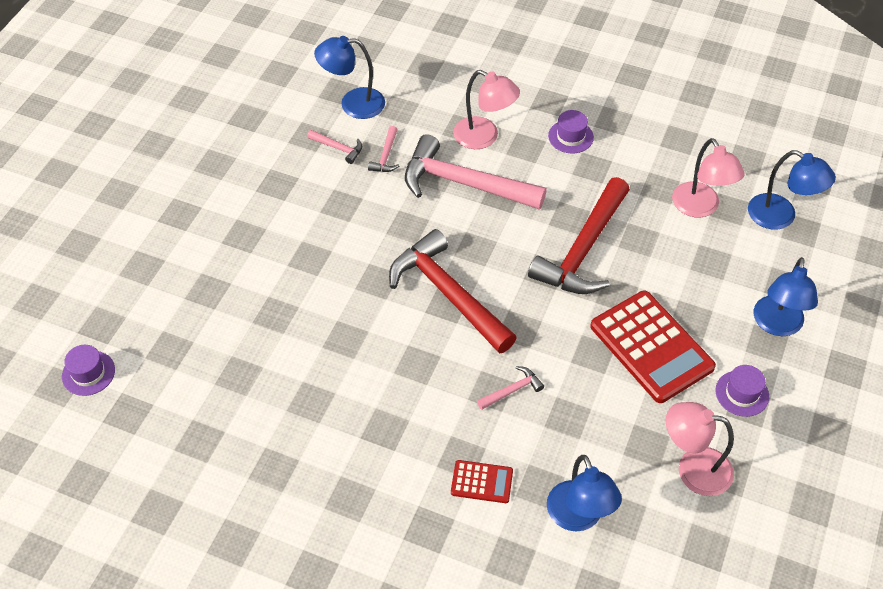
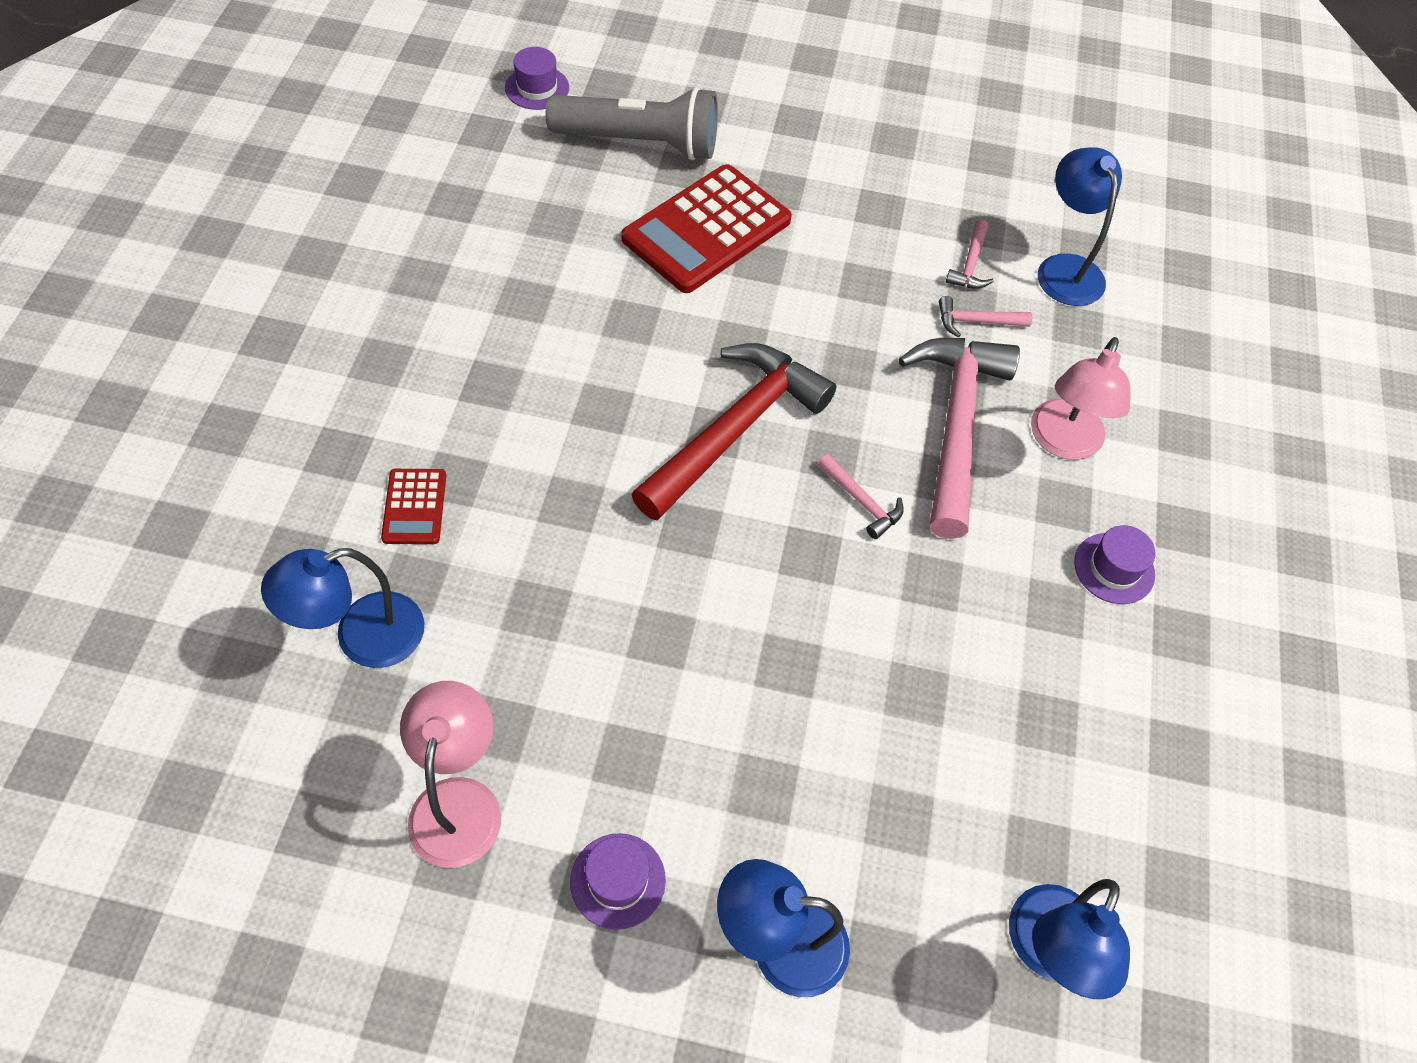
camera: 75 degrees right, 5 degrees up
(172, 312) = (639, 143): none -> grey flashlight
(512, 390) = (575, 530): pink hammer -> pink hammer (862, 502)
(583, 250) = (868, 606): red hammer -> none
(651, 347) = (690, 725): red calculator -> red calculator (707, 230)
(700, 207) = (1022, 796): pink lamp -> none

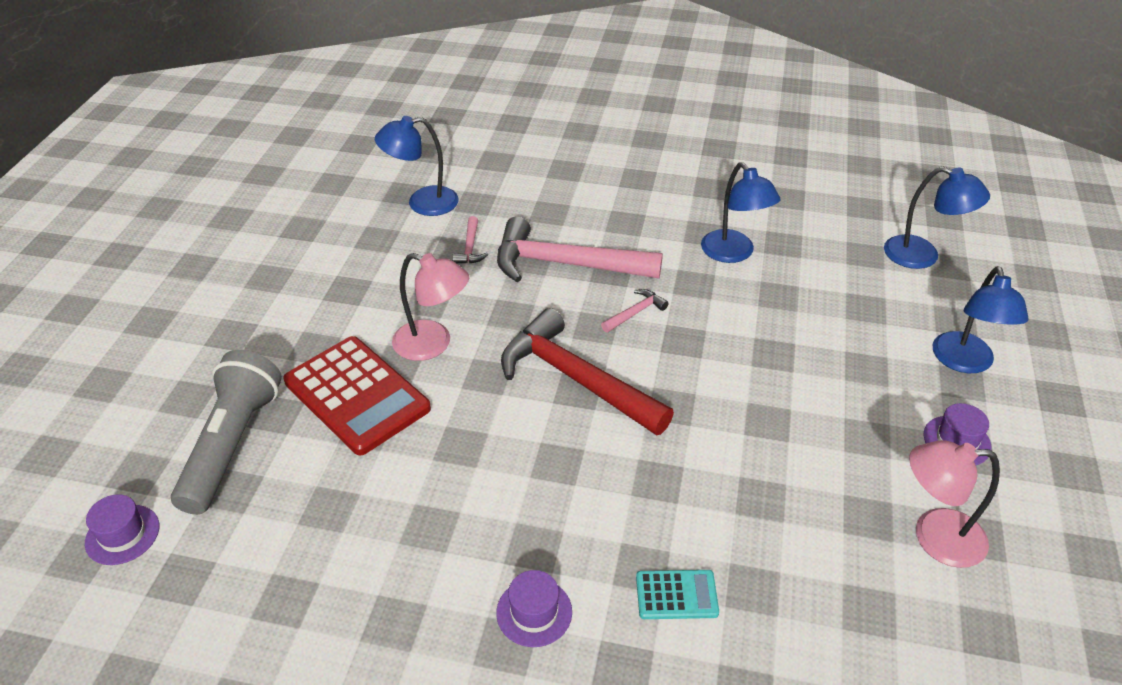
camera: 85 degrees left, 15 degrees down
(362, 637) = (815, 621): blue lamp -> blue lamp (733, 253)
(415, 507) = (676, 595): red calculator -> turquoise calculator
(970, 264) = (413, 246): pink hammer -> none
(1063, 442) = (576, 218): pink lamp -> pink lamp (433, 344)
(1114, 568) = (671, 207): purple hat -> purple hat (534, 612)

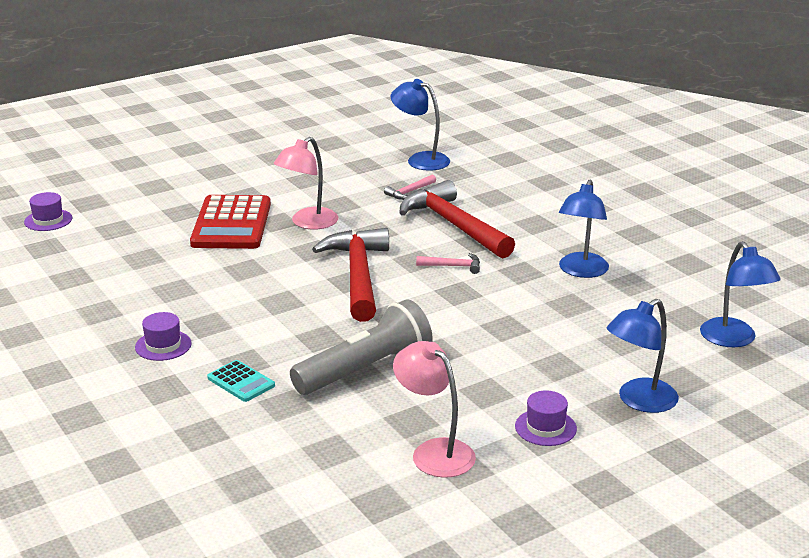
camera: 45 degrees right, 15 degrees down
(232, 444) = (143, 213): grey flashlight -> grey flashlight (365, 370)
(433, 344) = (308, 223): pink lamp -> pink lamp turned 60 degrees clockwise
(565, 264) = (453, 225): pink hammer -> red hammer

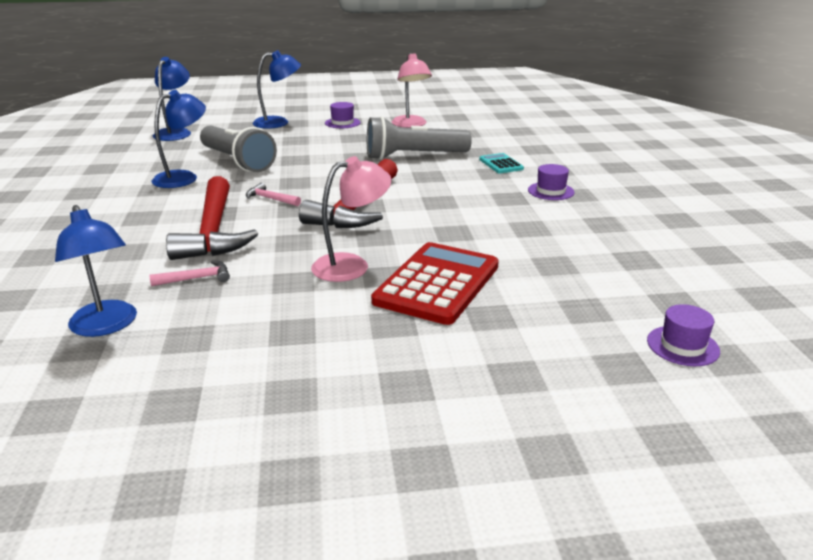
camera: 155 degrees left, 0 degrees up
(565, 307) = (237, 161): none -> grey flashlight

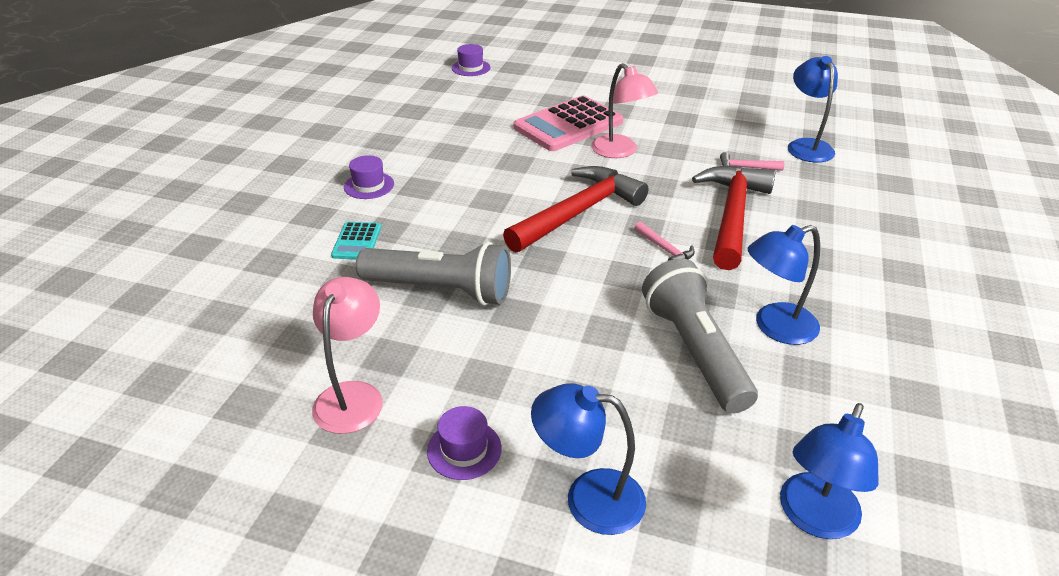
camera: 155 degrees left, 10 degrees up
(351, 265) = (620, 151): pink lamp -> pink lamp turned 120 degrees counterclockwise
(437, 284) = (568, 125): red calculator -> pink calculator

